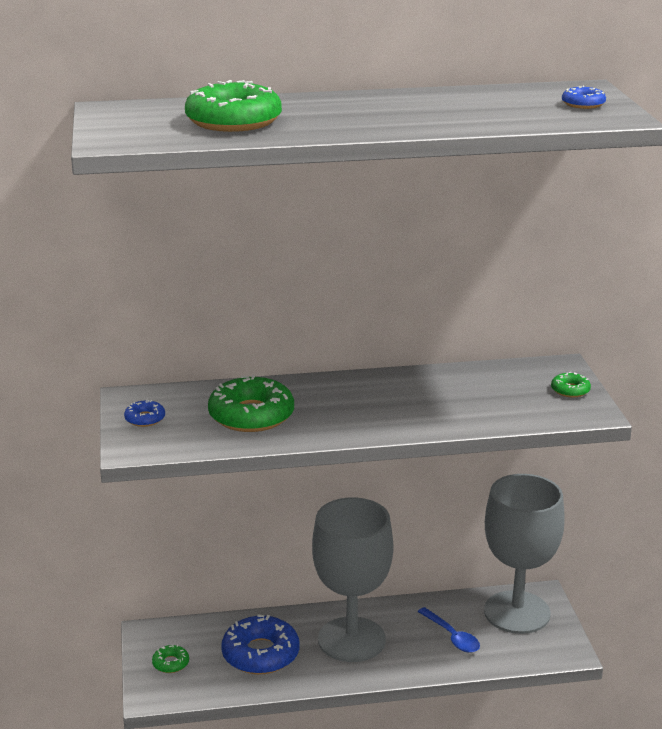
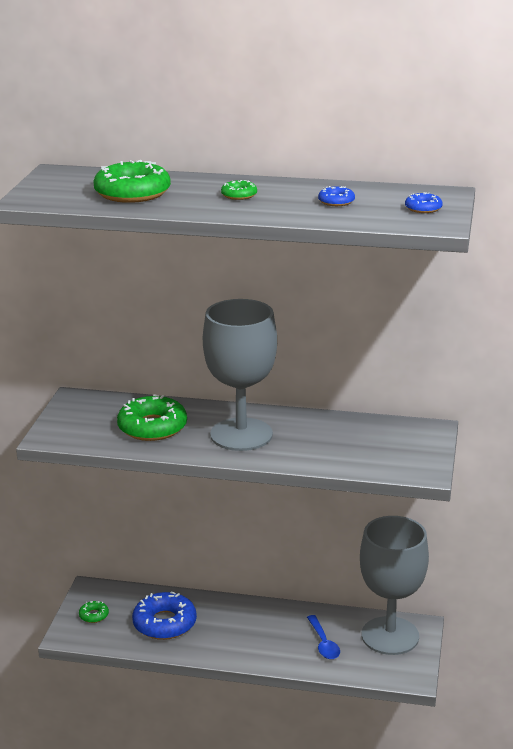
camera: 20 degrees right, 0 degrees up
(145, 419) = (73, 416): blue donut -> blue donut (336, 201)
(351, 639) = (241, 628): grey goblet -> grey goblet (241, 435)
(570, 390) = (422, 450): green donut -> green donut (239, 195)

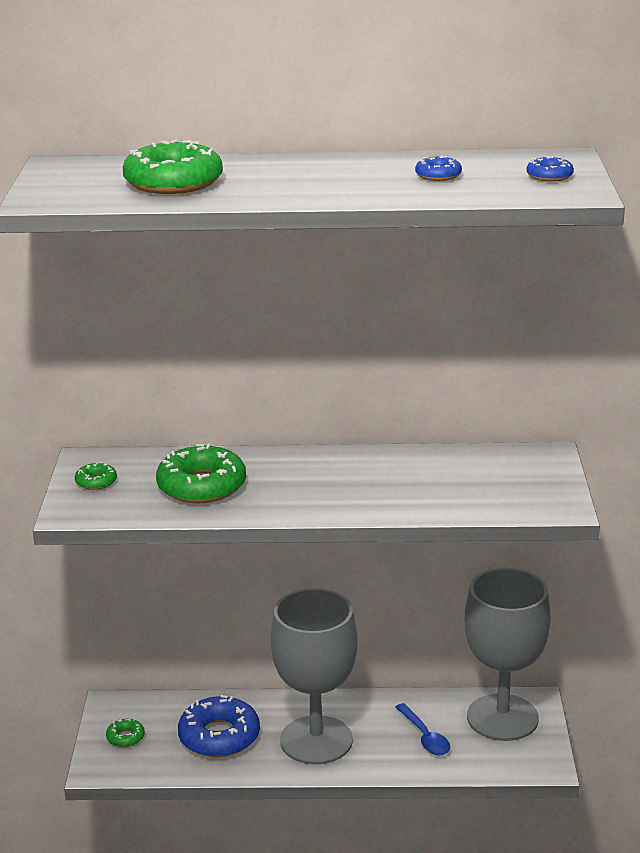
camera: 10 degrees left, 0 degrees up
(239, 195) = (312, 176): green donut -> green donut (96, 482)
(241, 435) = (318, 484): grey goblet -> grey goblet (316, 740)

